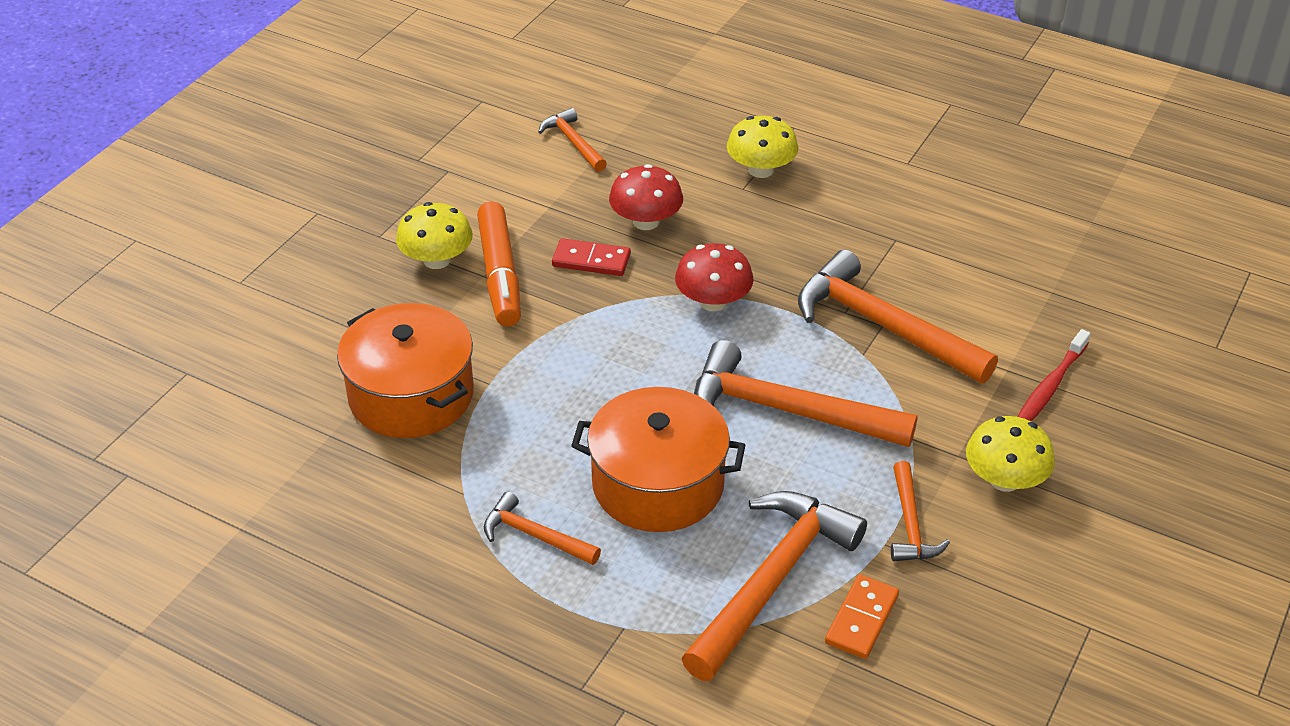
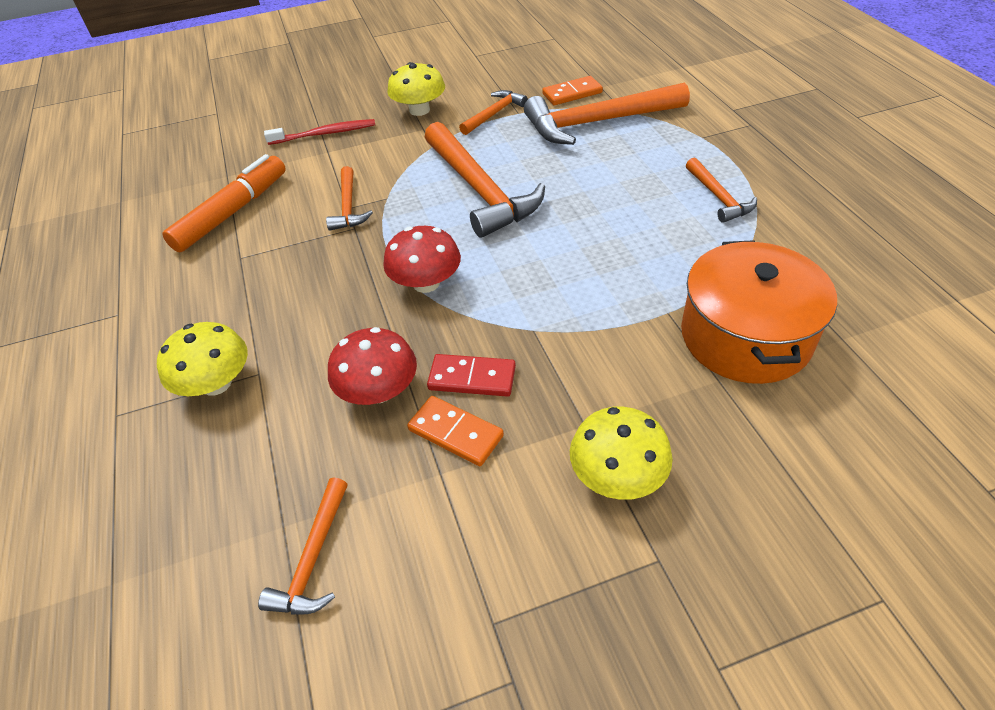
camera: 135 degrees left, 5 degrees up
(500, 274) = (568, 415): orange marker -> orange marker (232, 212)
(564, 228) = (455, 433): none -> orange domino
(591, 260) = (472, 378): red domino -> red domino turned 45 degrees counterclockwise
(658, 484) = (609, 189): orange pot -> none
(882, 326) = (348, 206): orange hammer -> orange hammer, size x0.51

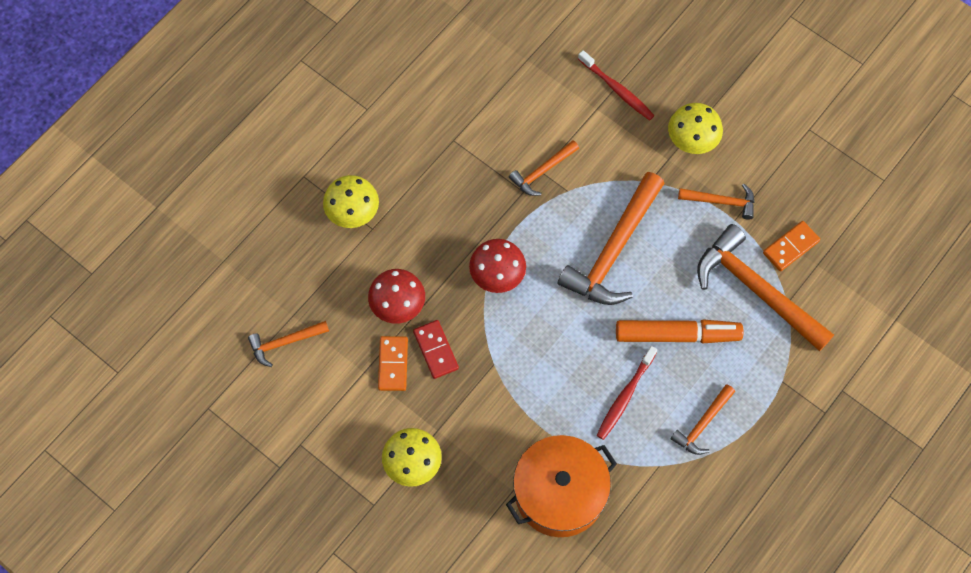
camera: 55 degrees right, 20 degrees up
(232, 212) = (491, 98): orange marker -> orange marker (677, 335)
(572, 93) = (791, 247): orange domino -> orange domino turned 75 degrees counterclockwise
(651, 239) = (625, 396): none -> red toothbrush

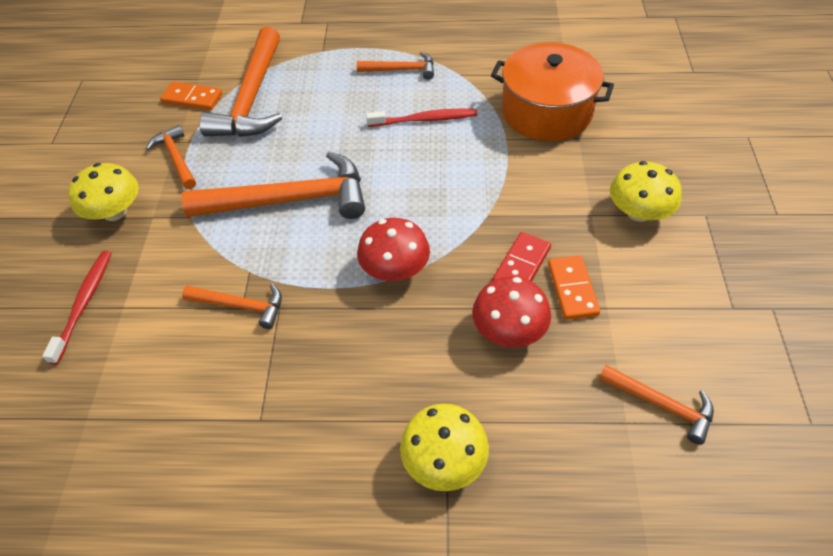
camera: 125 degrees left, 15 degrees down
(393, 364) = (572, 289): orange domino -> orange domino turned 60 degrees counterclockwise
(677, 335) = (338, 119): orange marker -> none

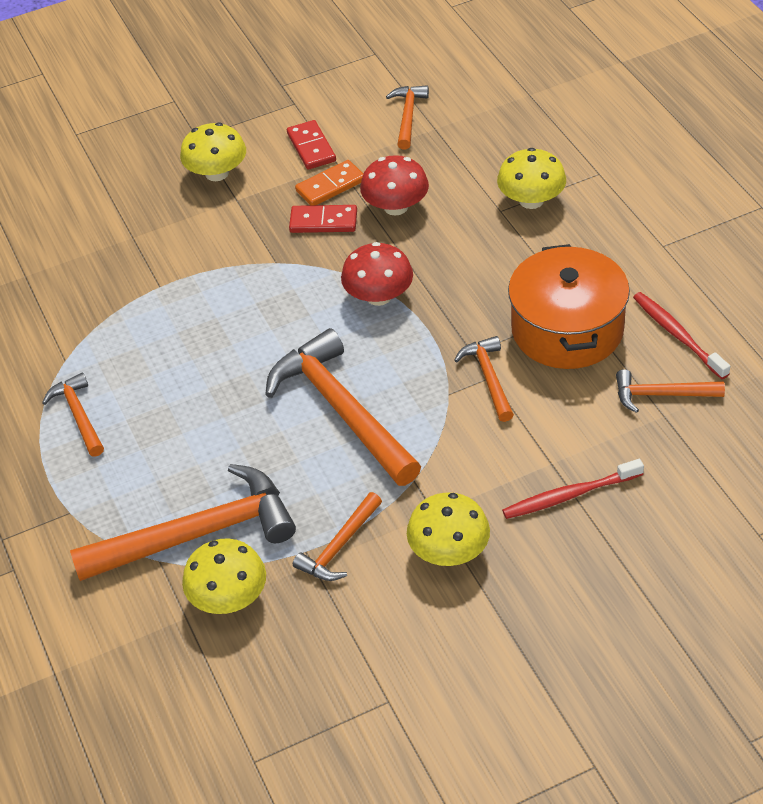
camera: 115 degrees left, 5 degrees down
(107, 430) = (661, 395): none -> orange hammer
(192, 98) = (228, 597): orange domino -> yellow mushroom
(425, 120) = (160, 358): red toothbrush -> red toothbrush (677, 335)
(546, 111) = (101, 271): orange pot -> orange pot (567, 329)
(644, 295) = (311, 147): none -> red domino

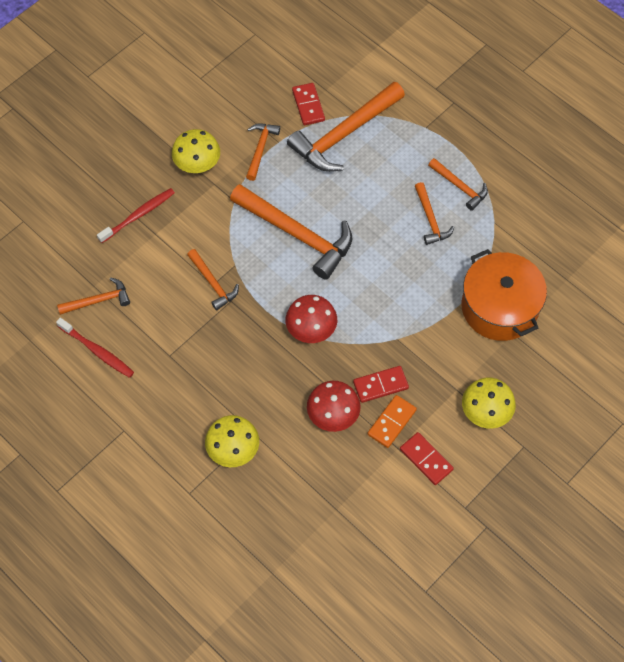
camera: 155 degrees right, 15 degrees up
(228, 597) = (308, 105): yellow mushroom -> red domino
(408, 116) = (364, 517): orange hammer -> orange hammer (430, 219)
(567, 329) = (173, 336): orange pot -> orange pot (499, 307)

